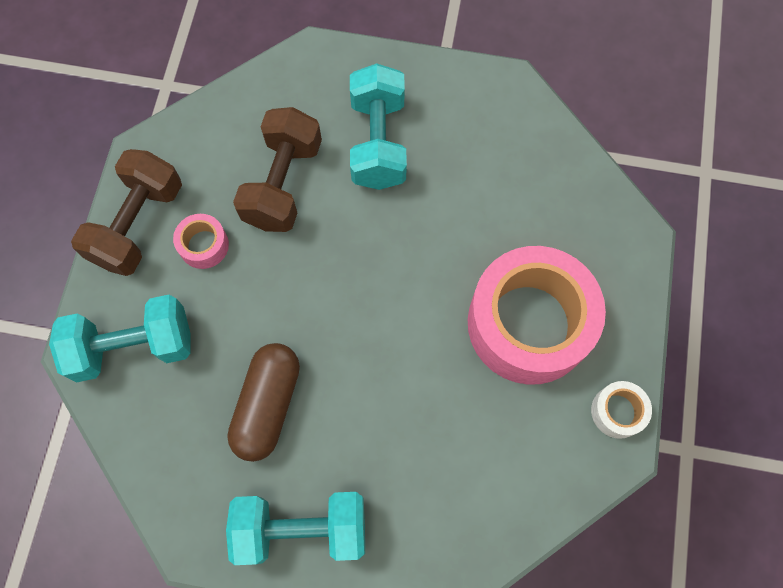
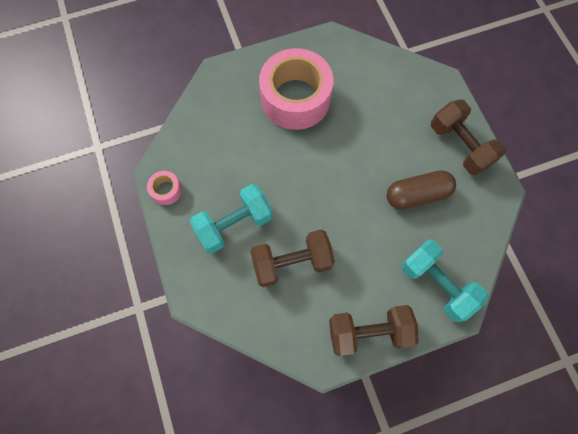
camera: 120 degrees left, 0 degrees up
(204, 245) = (356, 284): pink tape -> pink tape (166, 190)
(302, 528) = (459, 146): turquoise dumbbell -> brown dumbbell
(617, 411) = (314, 44): white tape -> none

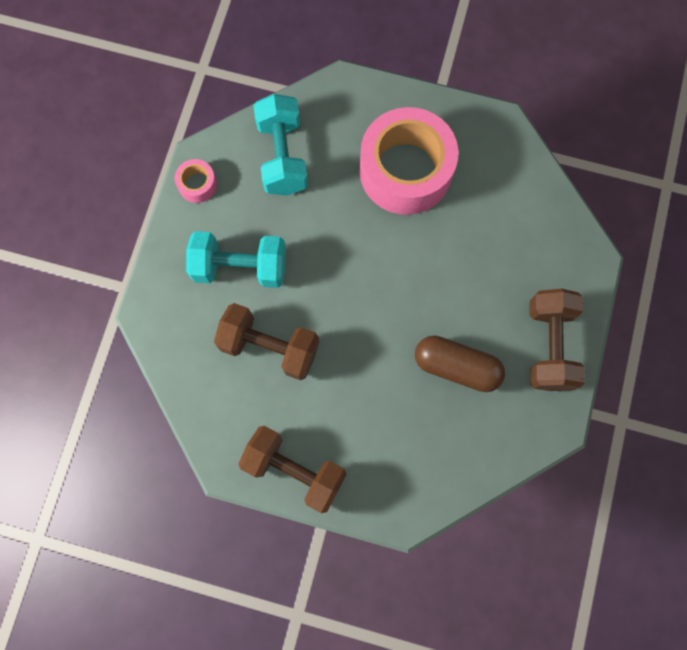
camera: 35 degrees right, 5 degrees up
(436, 284) = (402, 473): turquoise dumbbell -> turquoise dumbbell (283, 156)

